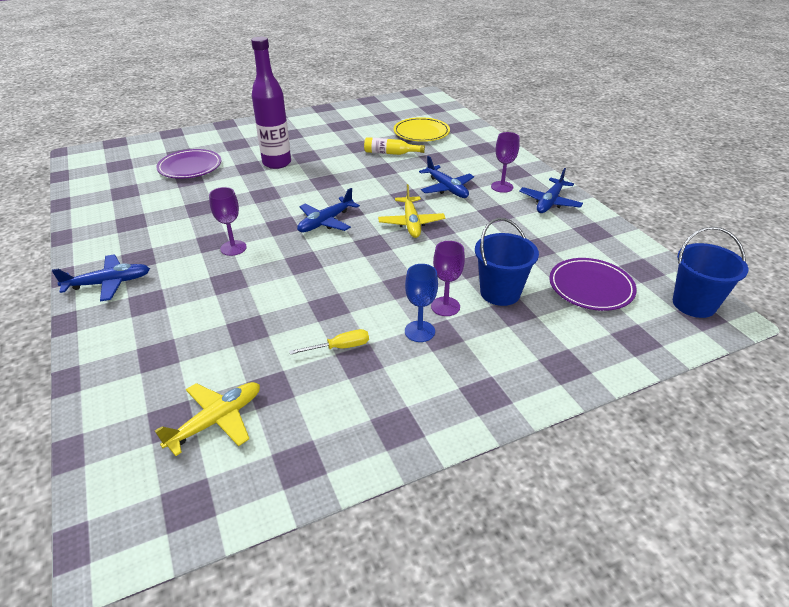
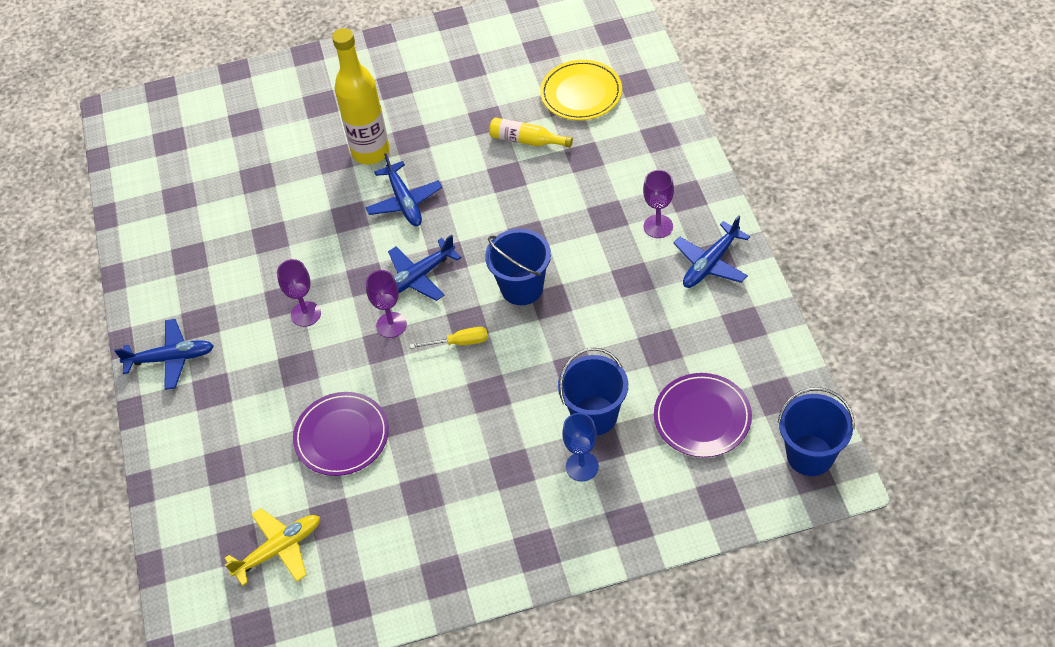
camera: 15 degrees right, 15 degrees up
(190, 167) = (258, 152): purple plate -> purple plate (342, 436)
(277, 163) = (370, 152): purple bottle -> yellow bottle
(340, 347) = (405, 475): yellow screwdriver -> yellow screwdriver (459, 342)
(411, 223) = (522, 288): yellow plane -> blue bucket
(419, 331) = (491, 462): blue goblet -> blue goblet (582, 466)
(445, 306) = (528, 430): purple goblet -> purple goblet (391, 325)
(446, 188) = (583, 223): blue plane -> blue plane (404, 201)

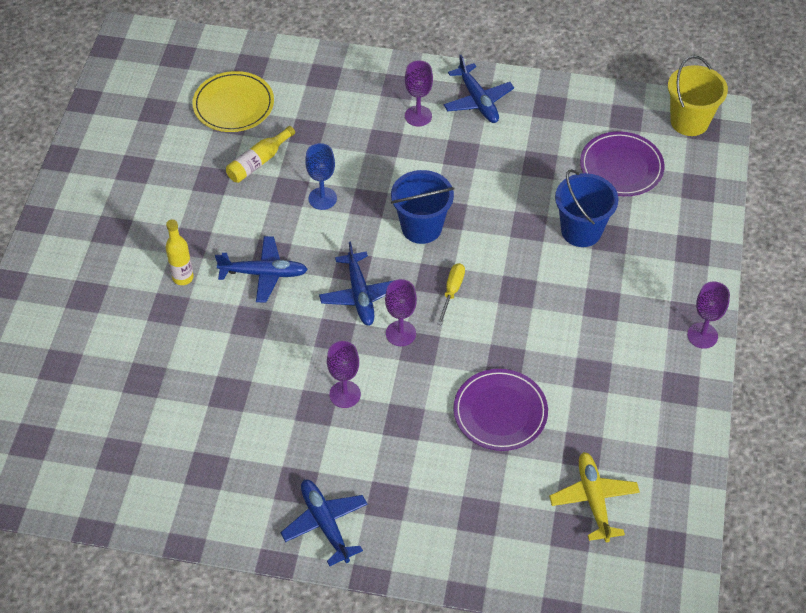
camera: 70 degrees left, 0 degrees up
(170, 359) = (325, 524): blue plane -> blue plane turned 45 degrees counterclockwise
(370, 152) = (183, 277): yellow bottle -> yellow bottle, size x0.52
(519, 573) = (702, 335): none -> purple goblet
(582, 466) = (625, 258): blue goblet -> blue goblet (322, 198)
(810, 455) = (689, 121): blue bucket -> yellow bucket

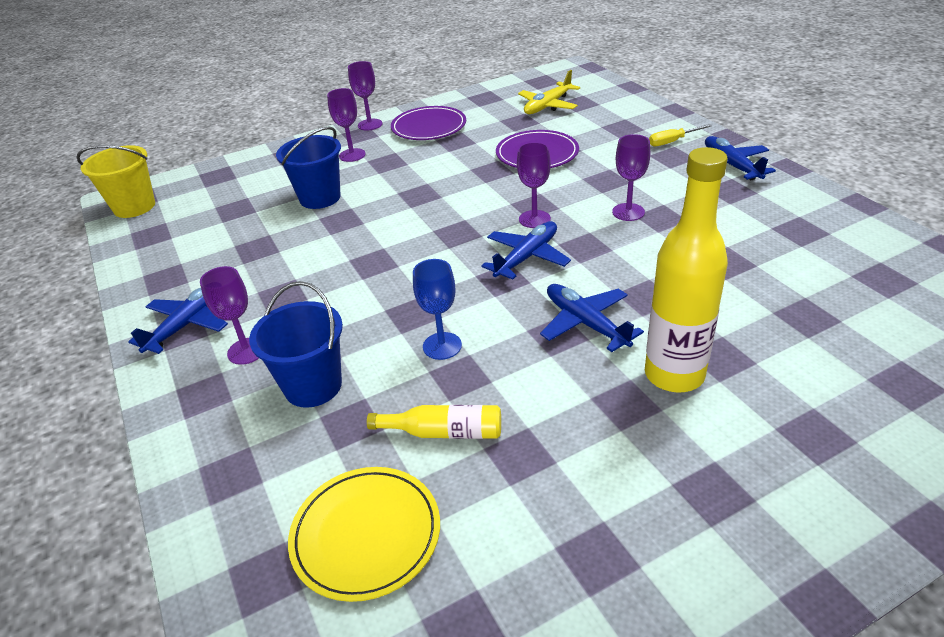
camera: 125 degrees left, 15 degrees down
(183, 277) = (674, 375): yellow bottle -> yellow bottle, size x1.93
(325, 524) = (731, 166): blue plane -> blue plane turned 135 degrees clockwise
(421, 227) = (407, 267): blue bucket -> blue bucket (313, 386)
(452, 291) = (459, 219): yellow screwdriver -> yellow screwdriver (672, 141)
(621, 167) = (223, 212): purple plate -> purple plate (429, 127)
(643, 288) = (352, 155): none -> purple goblet

